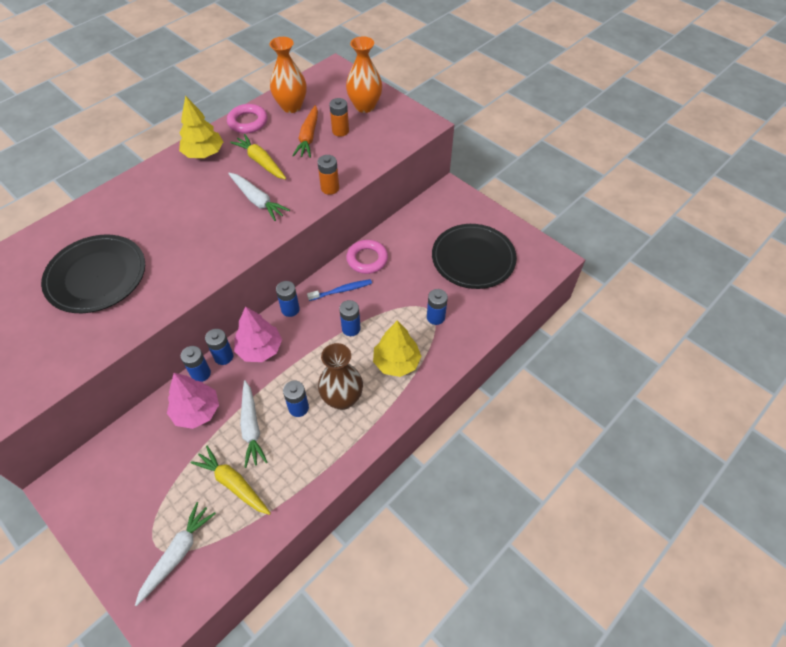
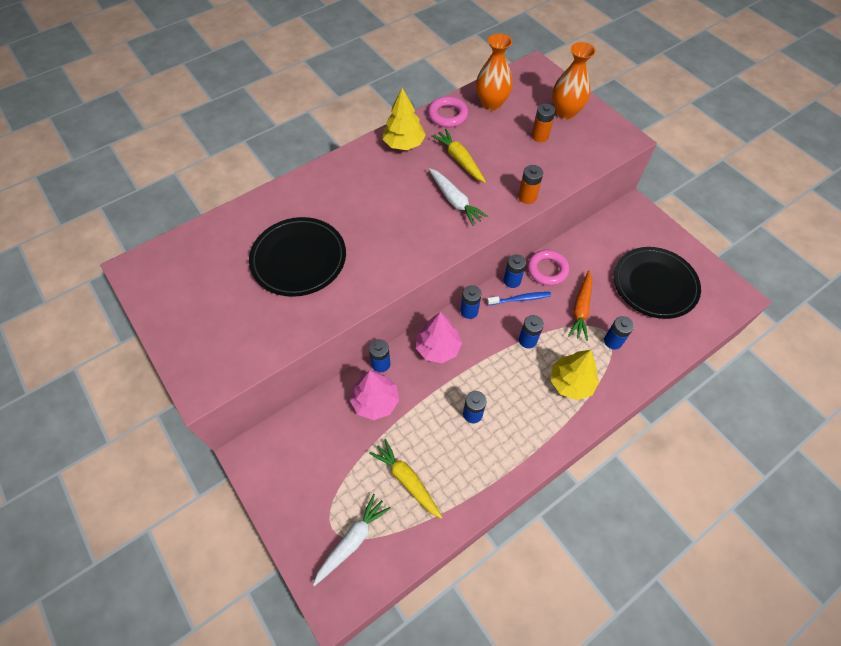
camera: 10 degrees right, 5 degrees up
(223, 357) = (403, 350): blue battery -> blue battery (512, 281)
(251, 427) = (426, 426): white carrot -> none
(308, 137) = (507, 139): orange carrot -> orange carrot (581, 309)
(342, 399) = (515, 412): brown vase -> none

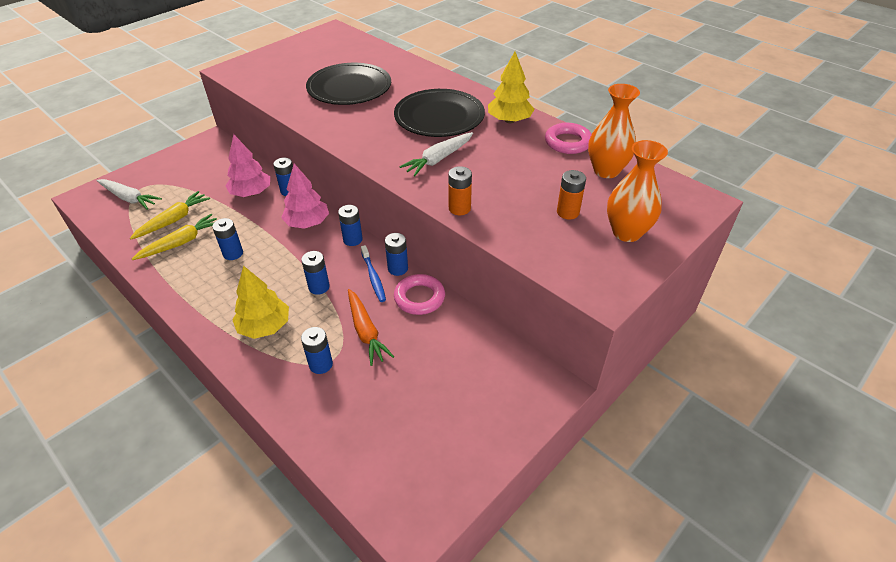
camera: 80 degrees right, 15 degrees down
(459, 160) = (500, 156): yellow carrot -> yellow carrot (181, 243)
(581, 309) = (366, 331): orange carrot -> orange carrot turned 120 degrees counterclockwise
(654, 284) = (417, 411): black plate -> black plate (439, 117)

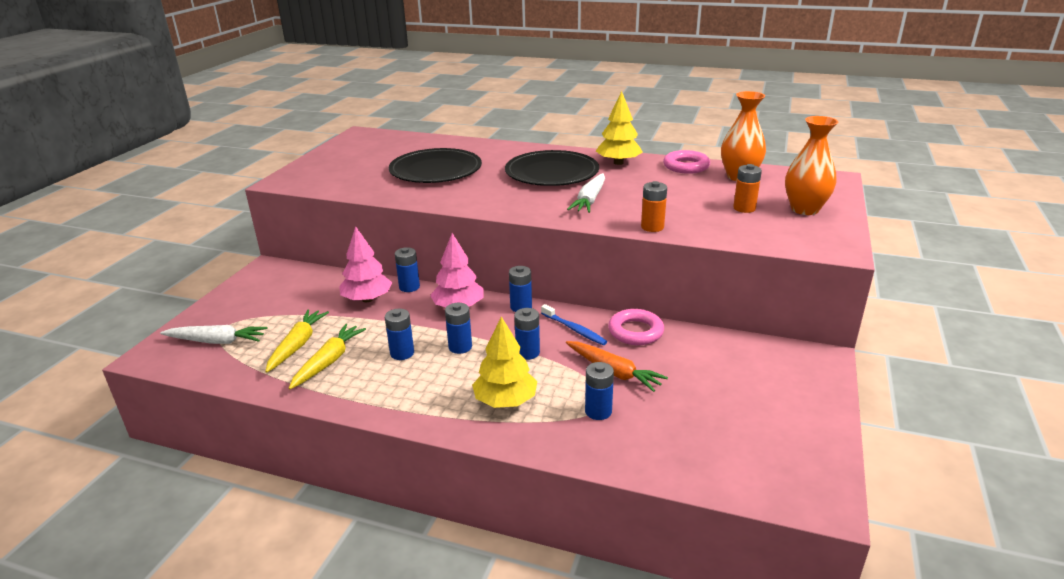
camera: 25 degrees left, 15 degrees down
(398, 268) = (590, 316): blue battery -> blue battery (460, 347)

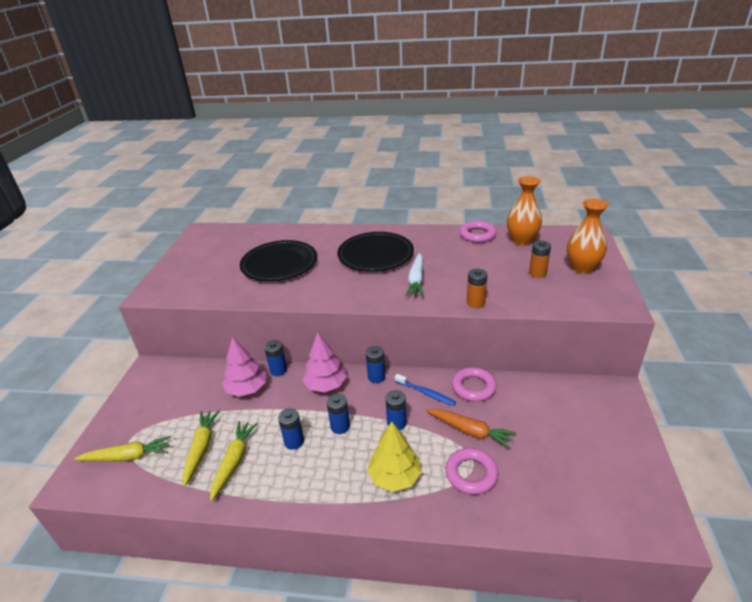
camera: 10 degrees left, 5 degrees up
(217, 341) = (128, 456): white carrot -> yellow carrot
(598, 411) = (471, 474): blue battery -> pink ring
(618, 163) = (424, 237): yellow tree -> none

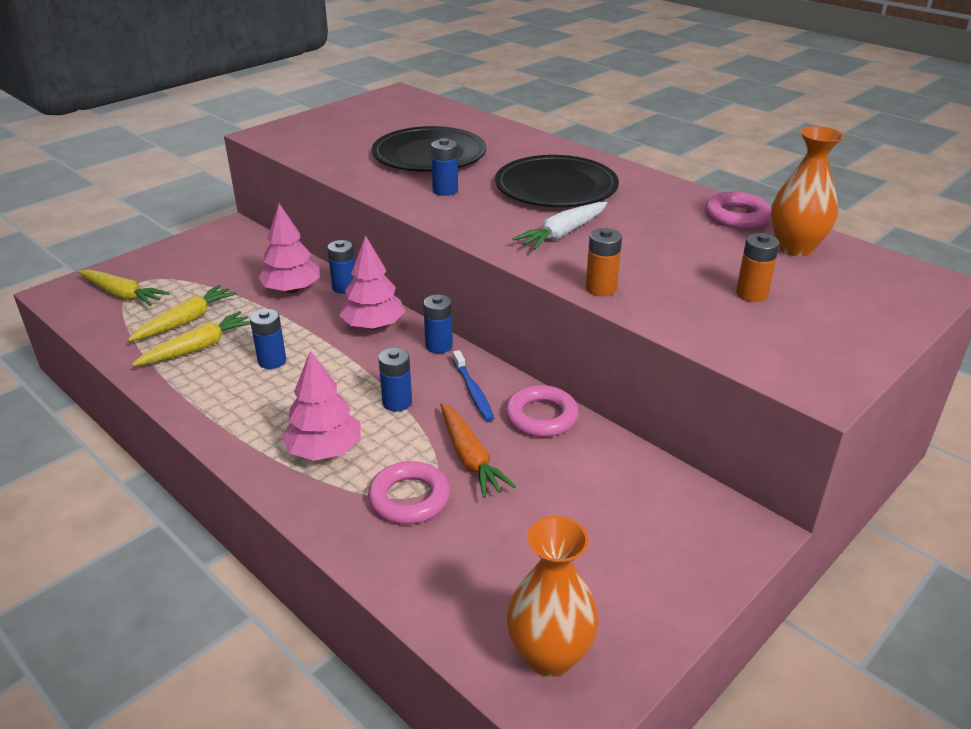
camera: 35 degrees right, 0 degrees up
(340, 426) = (334, 373): blue battery -> blue battery (445, 190)
(394, 477) = (324, 450): yellow tree -> pink tree
(582, 268) = (838, 317): orange vase -> orange vase (549, 655)

